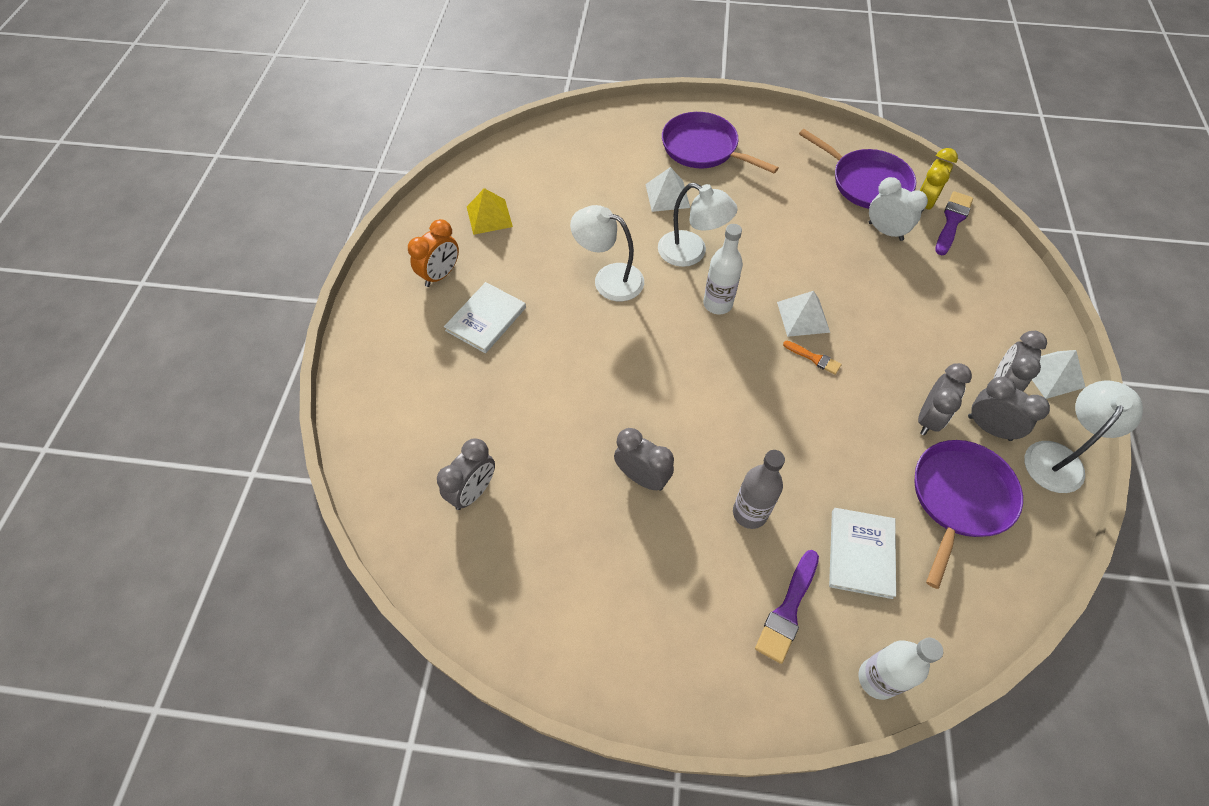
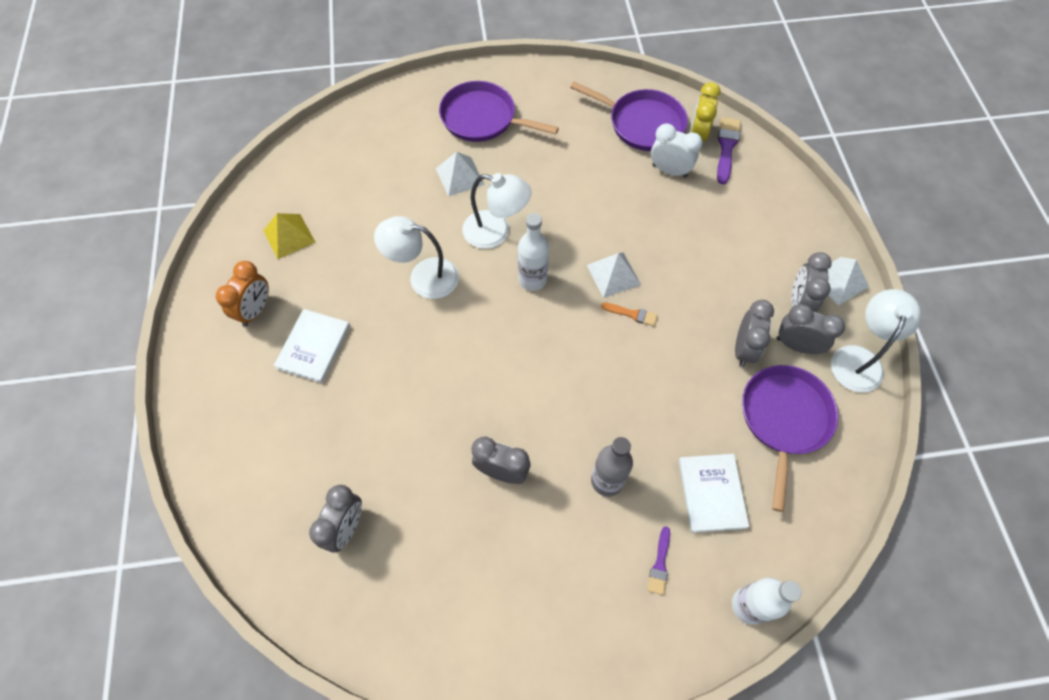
camera: 15 degrees left, 5 degrees up
(788, 610) = (660, 564): purple brush -> purple brush, size x0.60

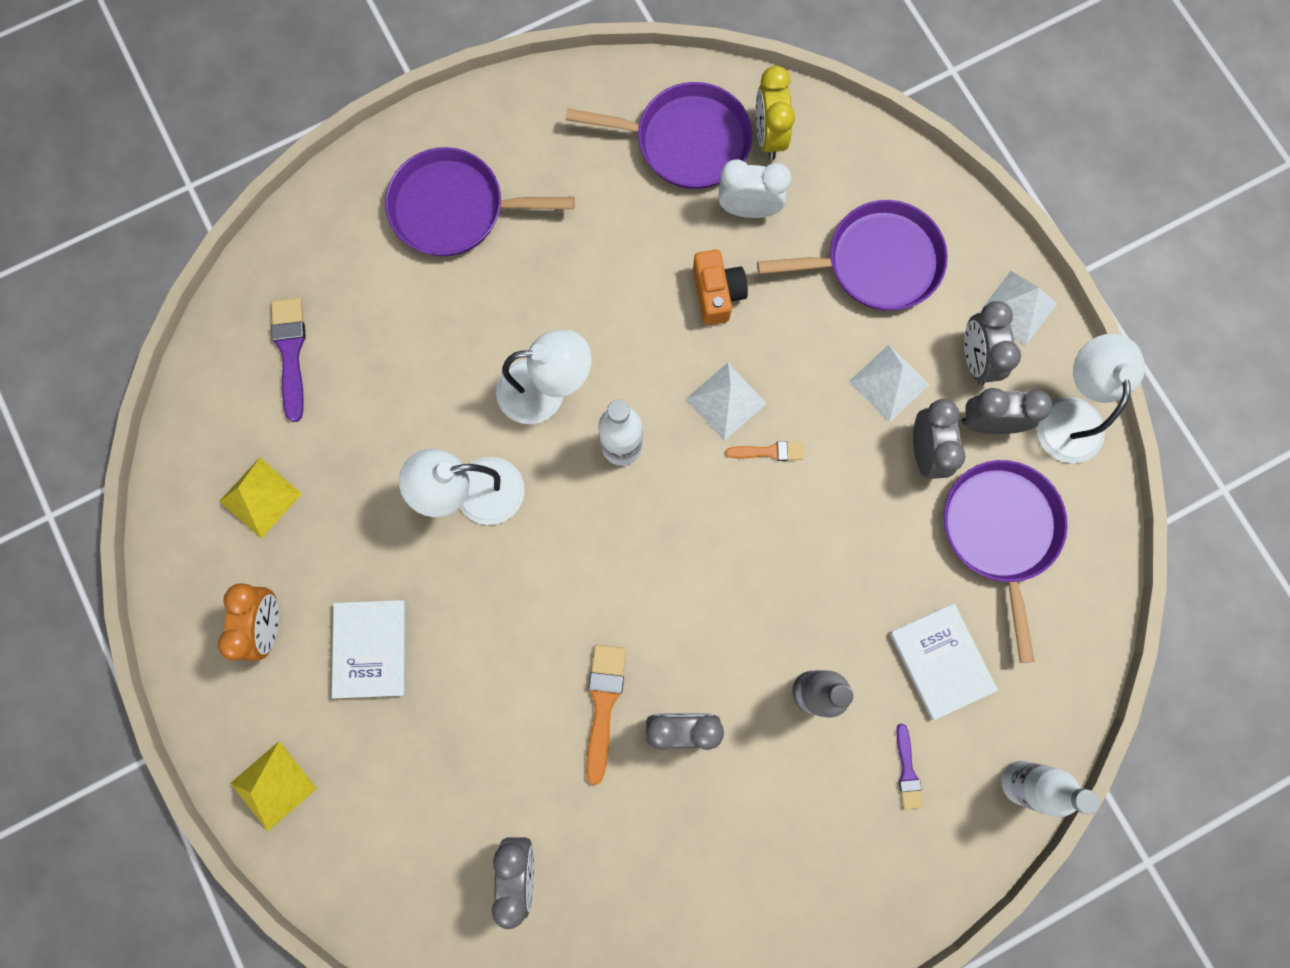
camera: 20 degrees left, 15 degrees up
(208, 410) = (273, 785): none -> yellow pyramid
(453, 436) = (603, 704): none -> orange brush
(459, 176) = (460, 318): white pyramid -> white pyramid (889, 383)
(631, 211) = (717, 293): none -> orange camera
(726, 147) = (814, 143): purple brush -> purple brush (291, 352)
(746, 225) = (876, 262): none -> purple pan

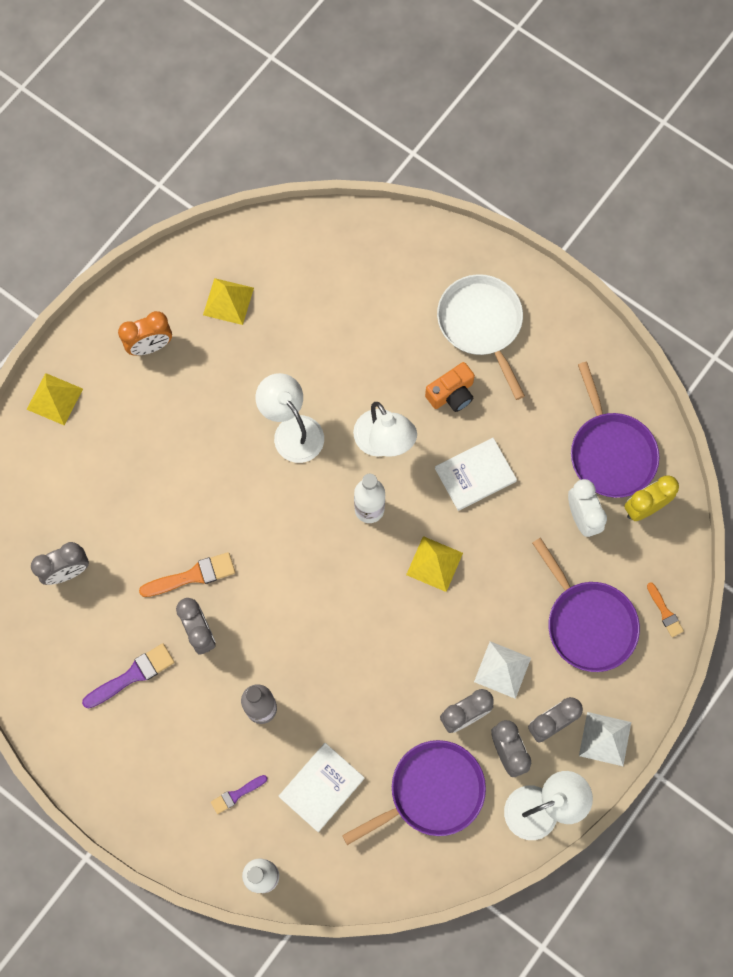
camera: 65 degrees right, 5 degrees down
(291, 352) = (331, 271): purple brush -> purple brush (132, 675)
(371, 649) = (163, 415): white book -> white book (475, 475)
(454, 209) = (481, 324): purple pan -> white pan
(717, 293) = (508, 523): orange camera -> orange camera (451, 394)
(726, 401) = (434, 563): white pyramid -> yellow pyramid
(769, 451) = (413, 608): orange brush -> orange brush (665, 612)

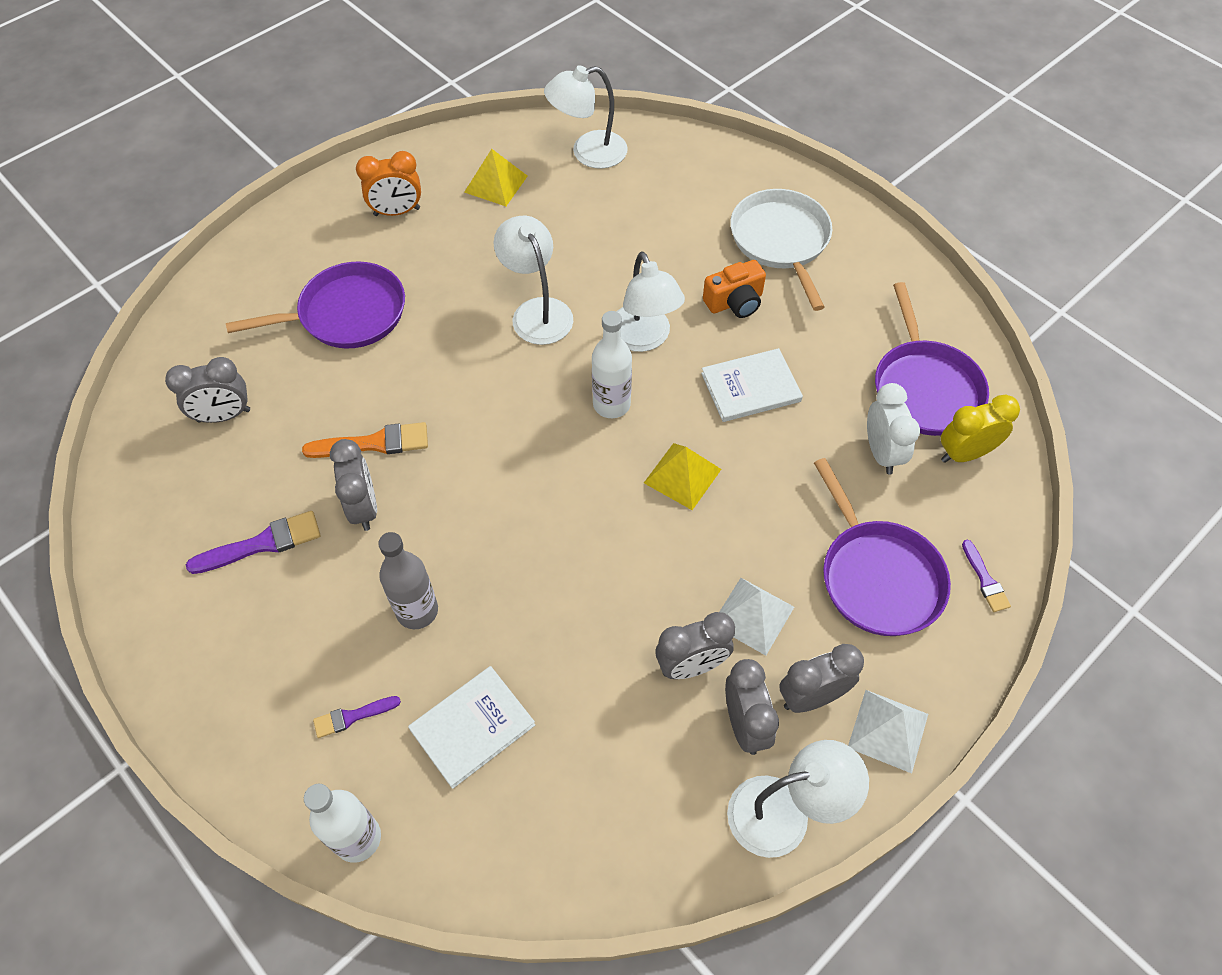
camera: 10 degrees right, 15 degrees down
(54, 399) = (273, 245): yellow pyramid -> none
(301, 253) = (588, 153): none -> white lamp
(432, 791) = (627, 761): purple pan -> purple pan (347, 314)
(665, 612) = (985, 580): orange brush -> purple brush

